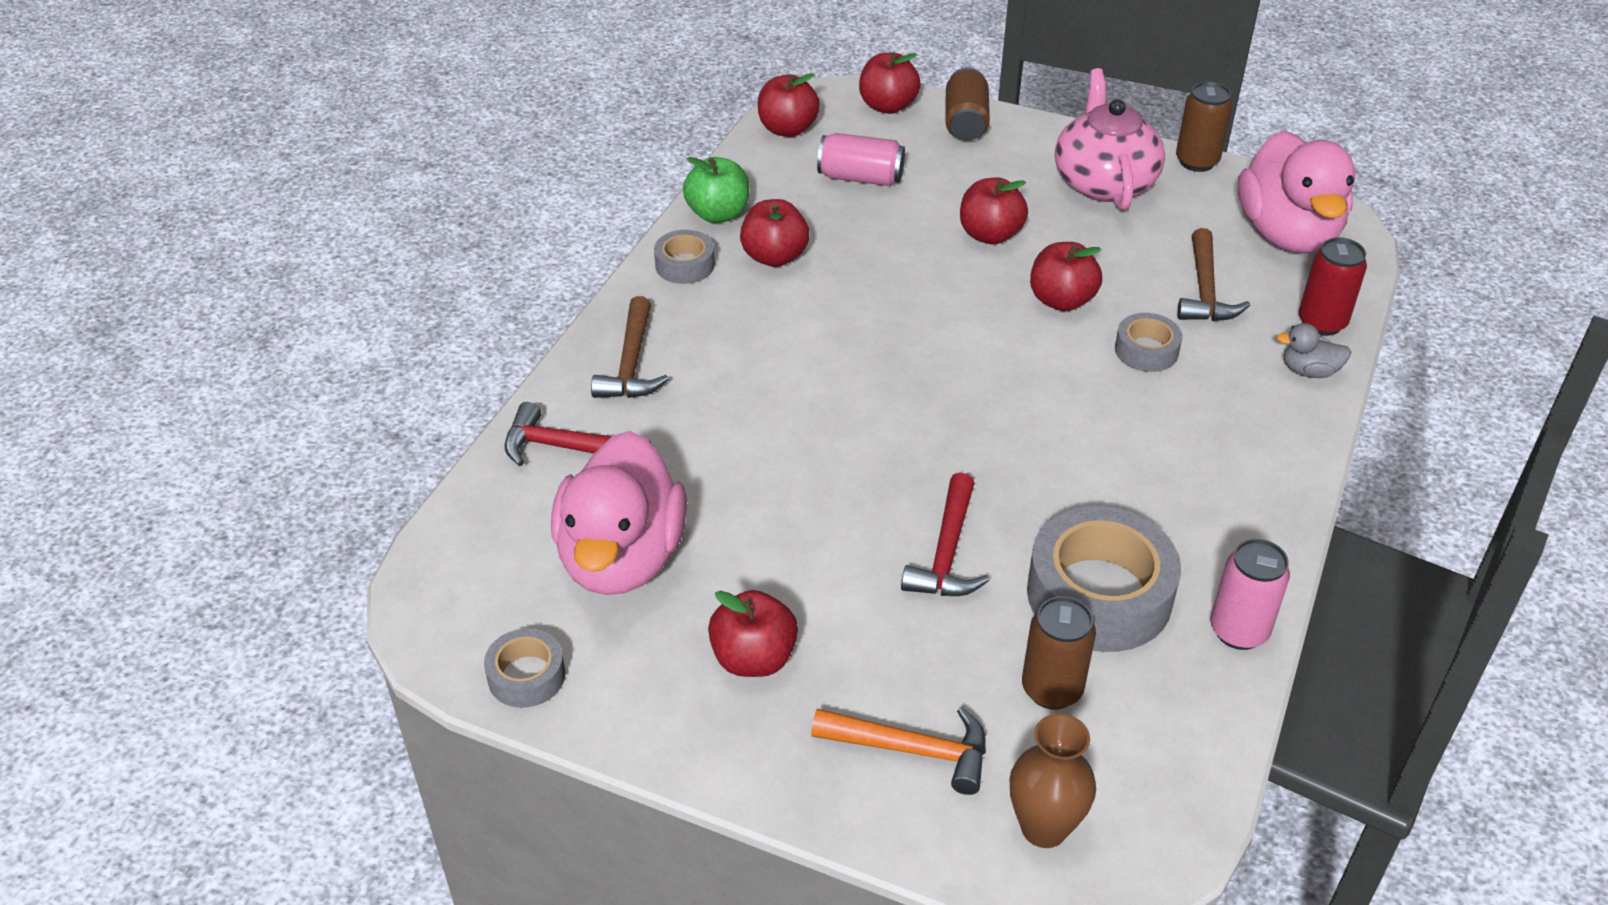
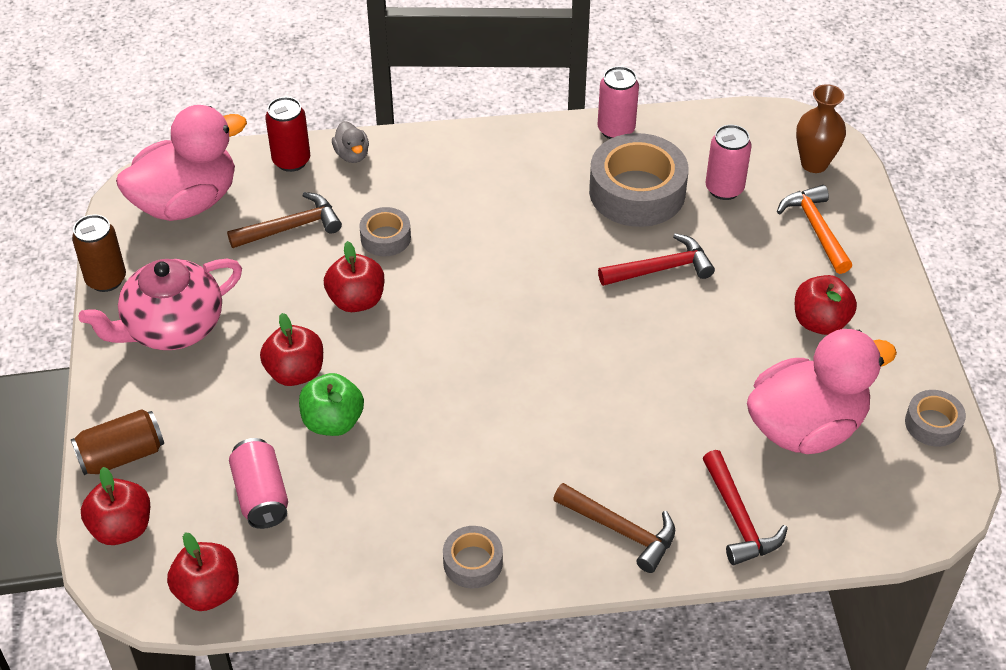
camera: 120 degrees left, 5 degrees up
(631, 363) = (620, 530): brown hammer -> brown hammer turned 60 degrees clockwise
(718, 214) = (383, 577): green apple -> green apple (333, 422)
(774, 257) = (419, 503): red apple -> none
(1052, 689) = (724, 189): brown can -> pink can

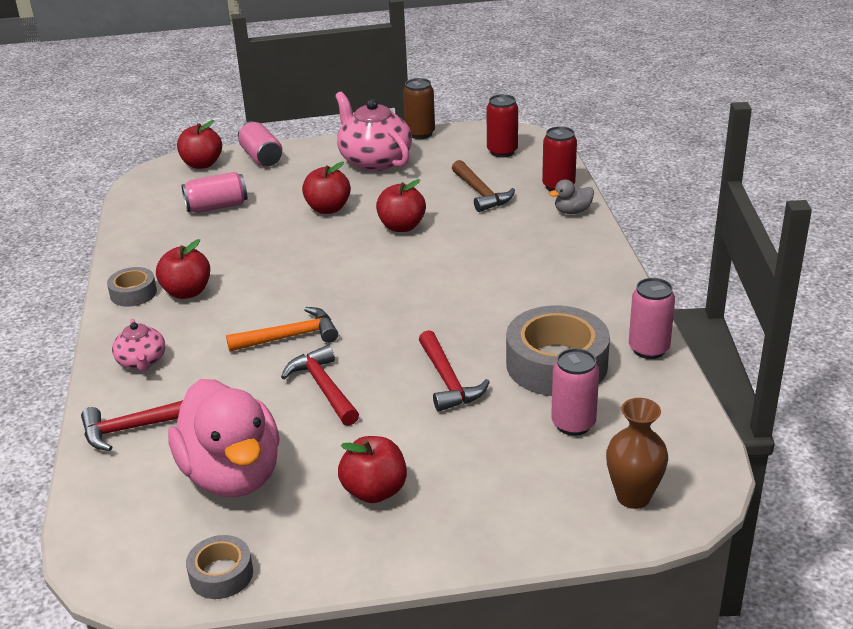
camera: 90 degrees right, 15 degrees down
(122, 455) = (261, 157): brown can -> pink can
(186, 202) = (502, 151): pink duck -> red can
(208, 592) = (143, 197): red apple -> red apple (187, 292)
(333, 422) = (278, 227): green apple -> none
(385, 238) = (474, 234): grey tape -> none
(620, 530) = (142, 362): brown hammer -> pink teapot
(671, 363) = (324, 388): none -> red hammer
(816, 229) = (520, 494): orange hammer -> orange hammer (289, 337)

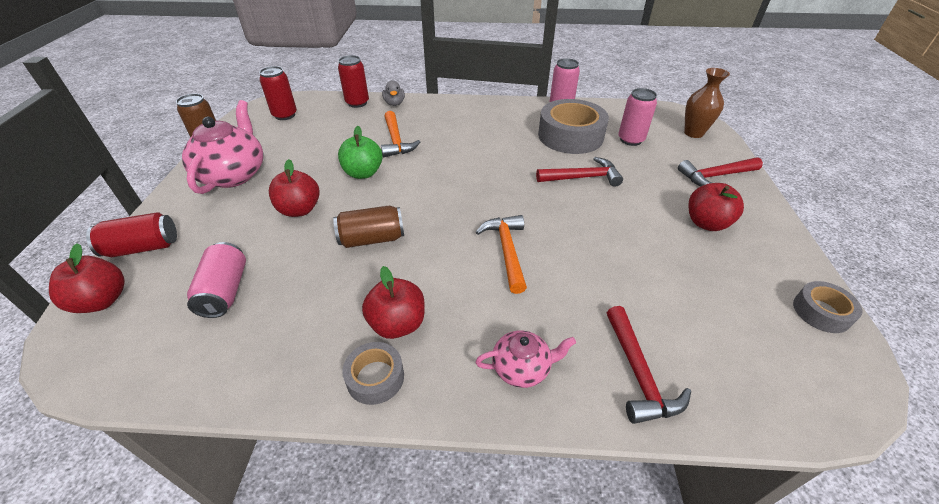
camera: 80 degrees left, 10 degrees up
(232, 474) = (700, 299): pink duck -> none
(261, 157) = (143, 247): pink can -> red can
(293, 256) = (372, 239): none -> brown can
(324, 388) = (584, 237): red hammer -> red hammer (715, 176)
(374, 160) = (234, 174): pink teapot -> pink teapot turned 120 degrees clockwise
(402, 226) = (363, 173): red apple -> green apple
(478, 232) = (396, 141): none -> orange hammer
(480, 193) = (340, 132): brown hammer -> none

